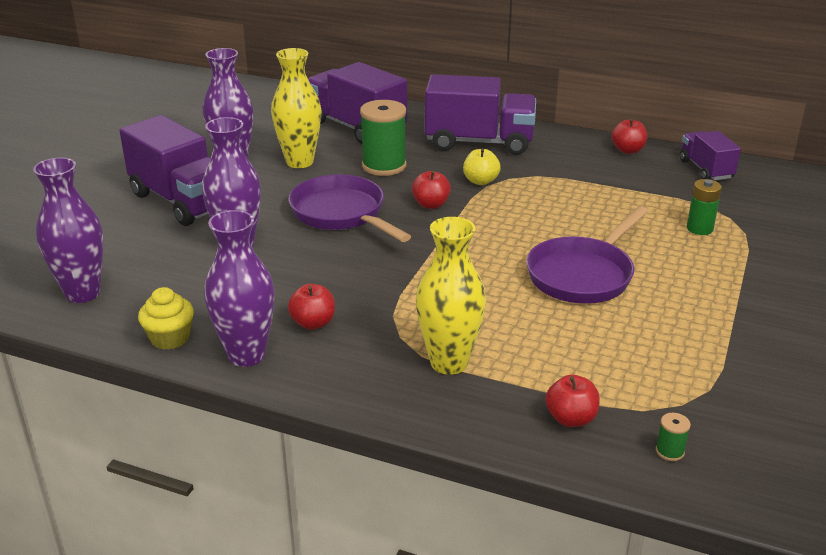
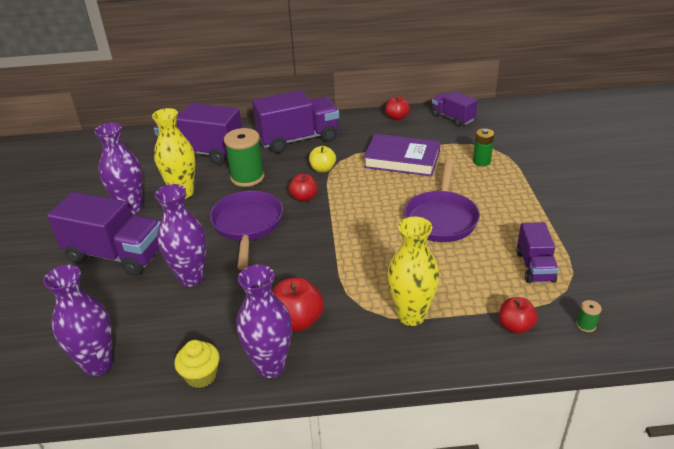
camera: 25 degrees left, 5 degrees up
(313, 323) = (297, 321): red apple -> red apple, size x1.51
(341, 214) = (247, 225): purple pan -> purple pan turned 60 degrees clockwise
(591, 198) = (402, 159): none -> purple book
(661, 365) = (535, 267): none -> purple truck

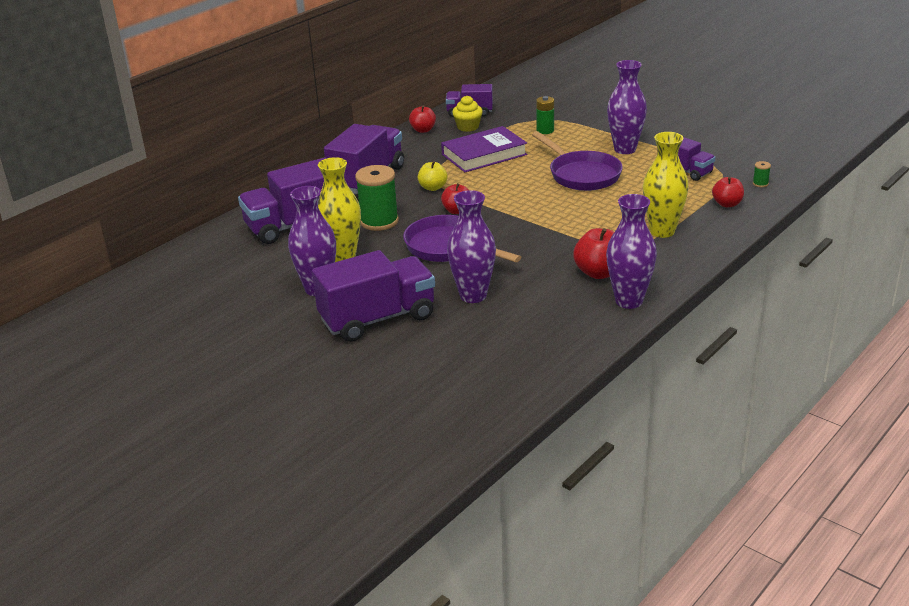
camera: 45 degrees left, 5 degrees down
(98, 364) = (512, 371): purple vase -> purple vase (625, 149)
(201, 375) = (595, 331): yellow cupcake -> yellow cupcake (468, 127)

